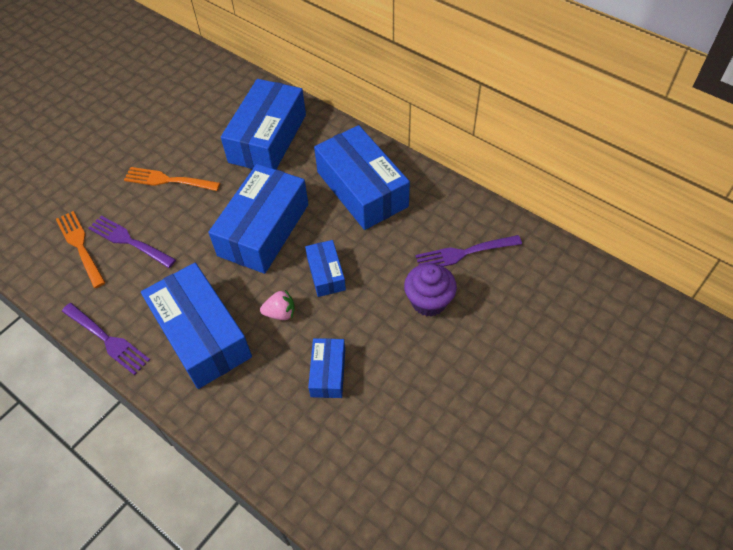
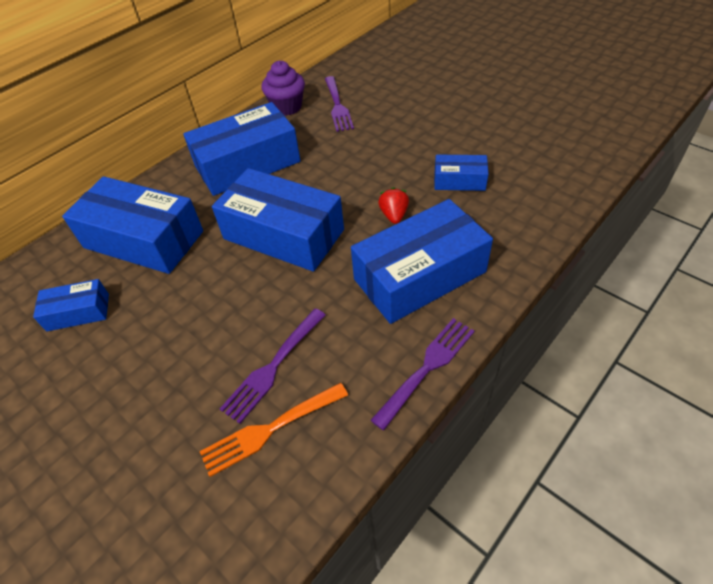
camera: 85 degrees left, 5 degrees down
(168, 180) = (177, 335): orange fork -> none
(280, 313) = (394, 215): pink strawberry -> red strawberry
(326, 274) = (349, 185): blue box -> blue box (78, 312)
(429, 301) = (385, 124): purple cupcake -> purple cupcake (287, 107)

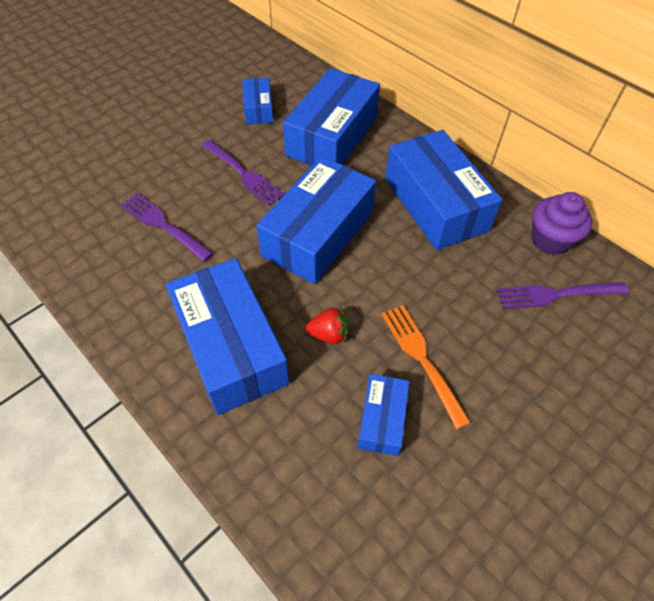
camera: 90 degrees right, 5 degrees up
(270, 429) = (107, 223): orange fork -> orange fork (421, 358)
(427, 368) = (118, 336): purple fork -> purple fork (243, 174)

